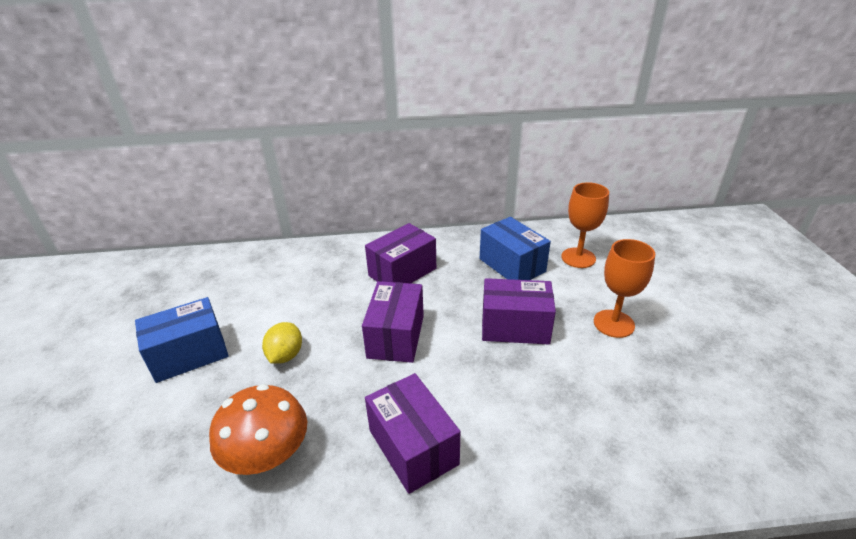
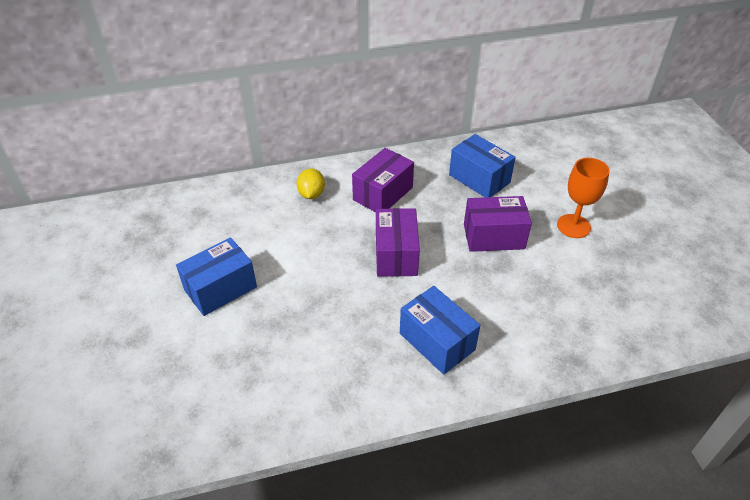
camera: 10 degrees left, 10 degrees up
(267, 454) = (325, 360): orange mushroom -> none
(285, 355) = (307, 281): yellow lemon -> yellow lemon (311, 194)
(413, 447) = (437, 341): purple box -> blue box
(578, 258) = (535, 166): orange goblet -> none

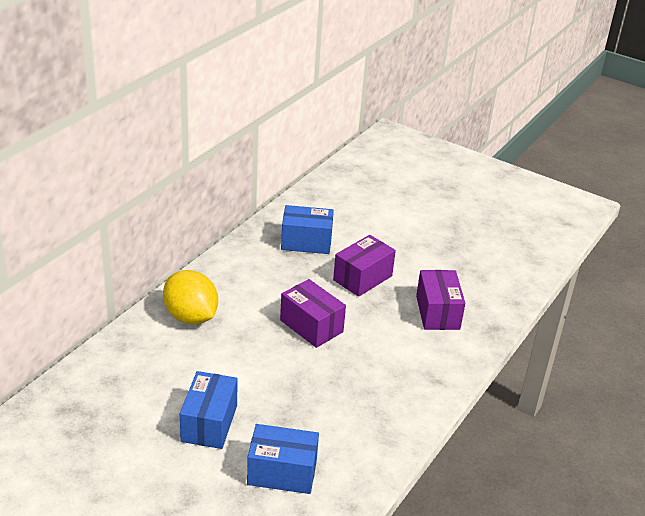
camera: 45 degrees left, 10 degrees down
(311, 194) = (191, 317): yellow lemon -> yellow lemon, size x1.78
(383, 194) = (248, 288): purple box -> purple box (437, 312)
(437, 341) = (405, 366): blue box -> blue box (282, 472)
(573, 226) = (405, 244): orange goblet -> none

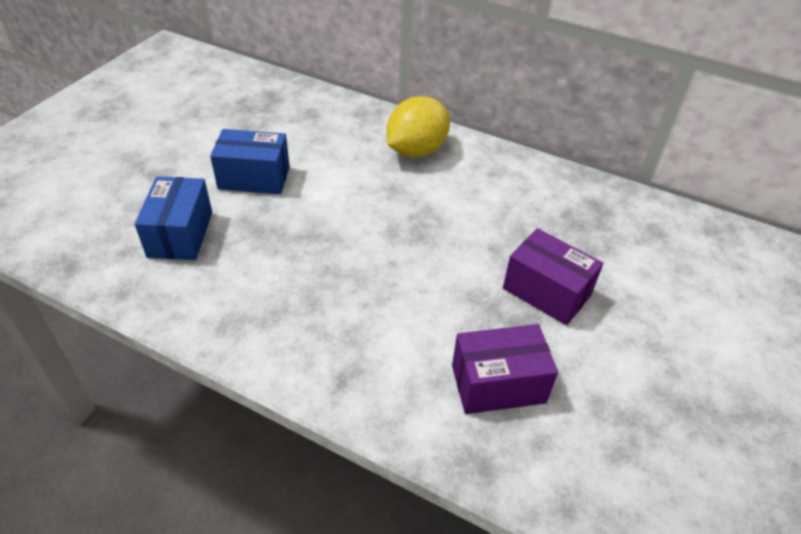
camera: 85 degrees right, 10 degrees up
(306, 242) = (600, 231): blue box -> none
(311, 326) = (426, 244): purple box -> none

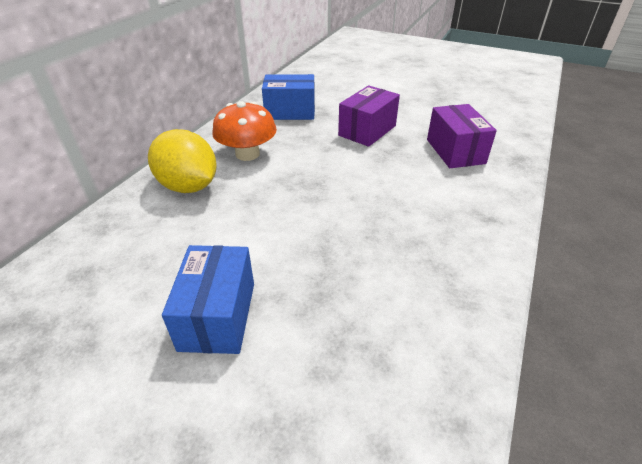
camera: 90 degrees left, 5 degrees down
(180, 234) = (335, 380): blue box -> blue box (290, 112)
(477, 185) = (247, 154): none -> orange mushroom

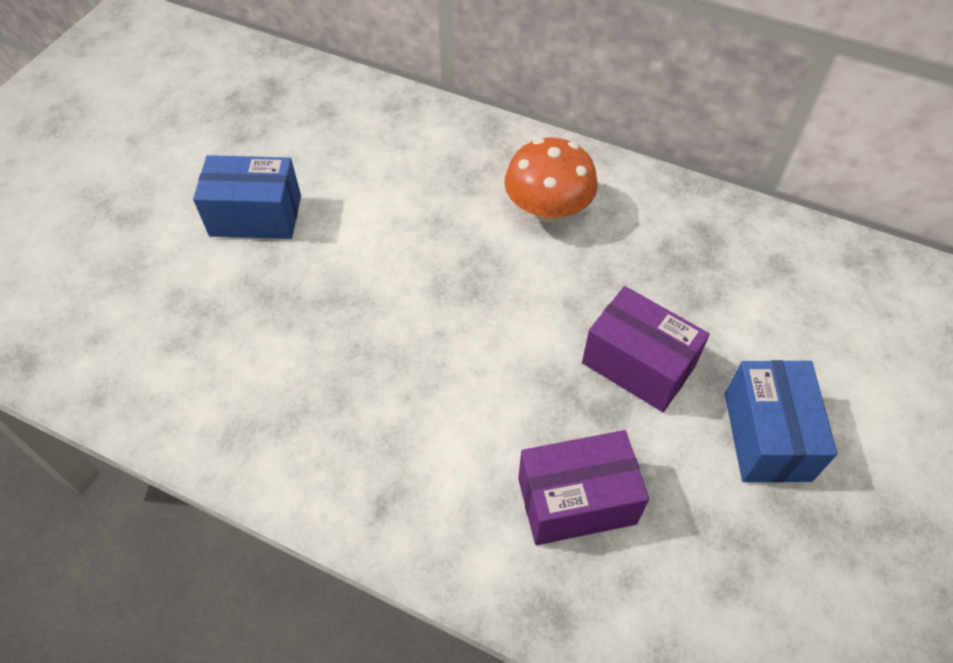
camera: 90 degrees right, 15 degrees up
(189, 186) = (467, 160): yellow lemon -> none
(290, 112) = (691, 252): blue box -> blue box (766, 436)

